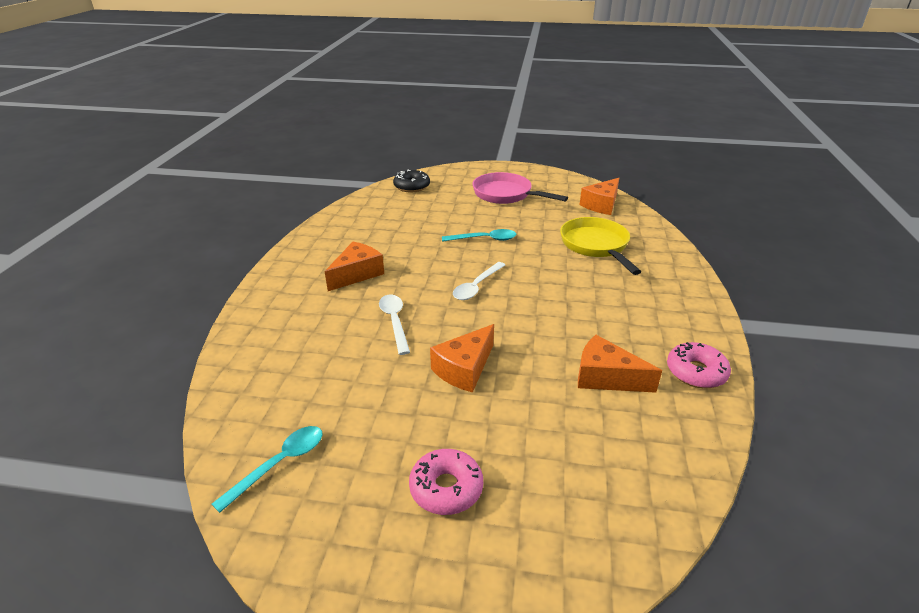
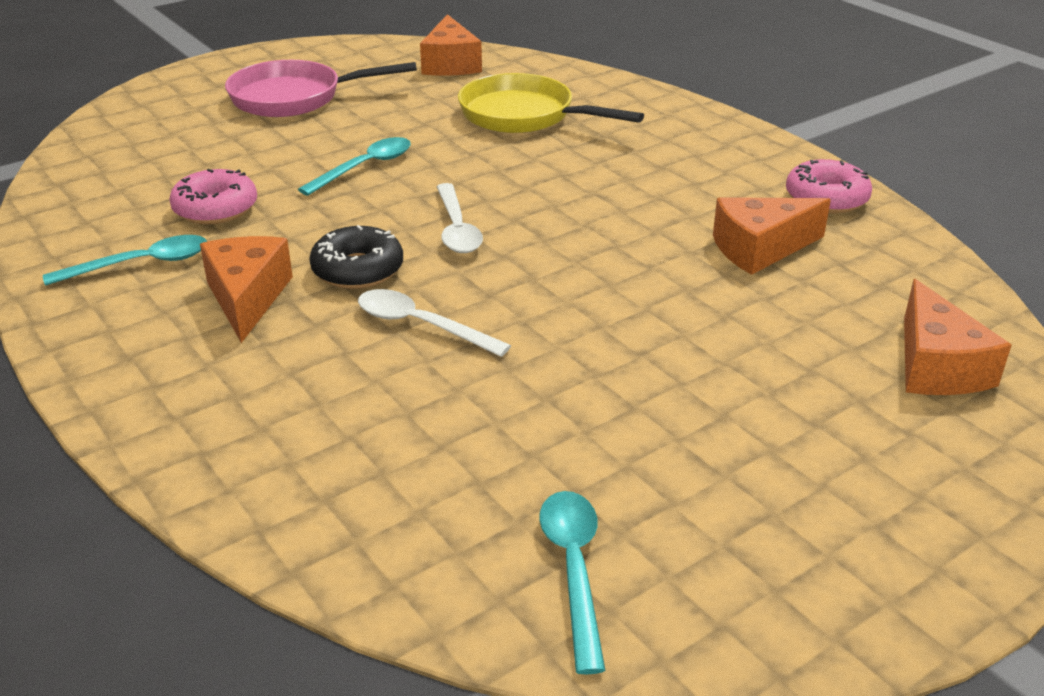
camera: 45 degrees left, 0 degrees up
(346, 241) = (140, 264): none -> turquoise spoon
(412, 186) = (112, 142): black donut -> black donut (358, 270)
(446, 488) = (794, 450): pink donut -> pink donut (215, 209)
(464, 369) = (605, 326): orange cheese -> orange cheese (936, 366)

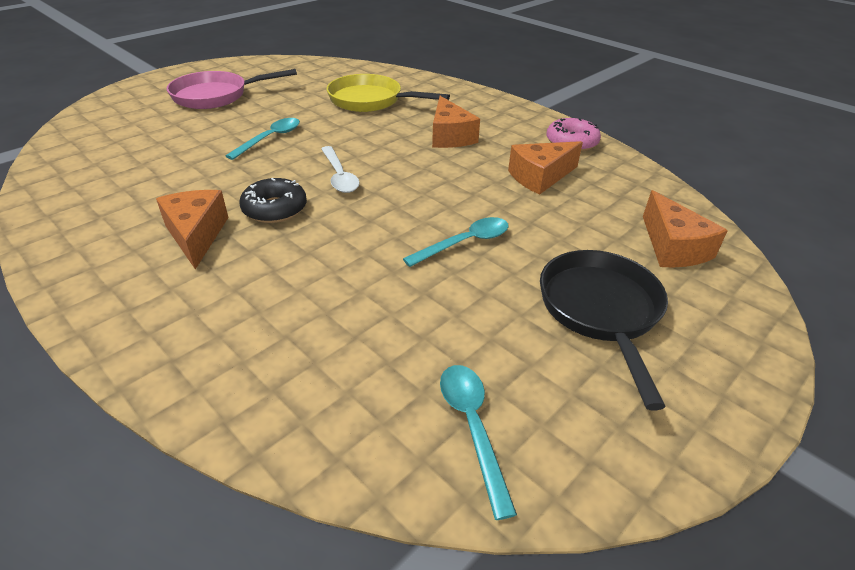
camera: 10 degrees left, 5 degrees up
(140, 264) = (114, 216): turquoise spoon -> turquoise spoon (465, 243)
(215, 209) = (167, 172): pink donut -> none
(421, 325) = (326, 246): white spoon -> none
(450, 64) = (317, 71): orange cheese -> orange cheese (450, 136)
(795, 444) = (601, 311): none -> black pan

